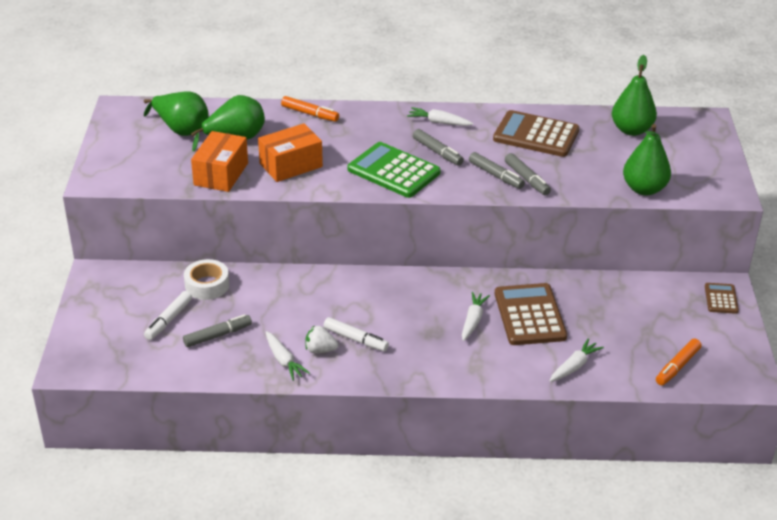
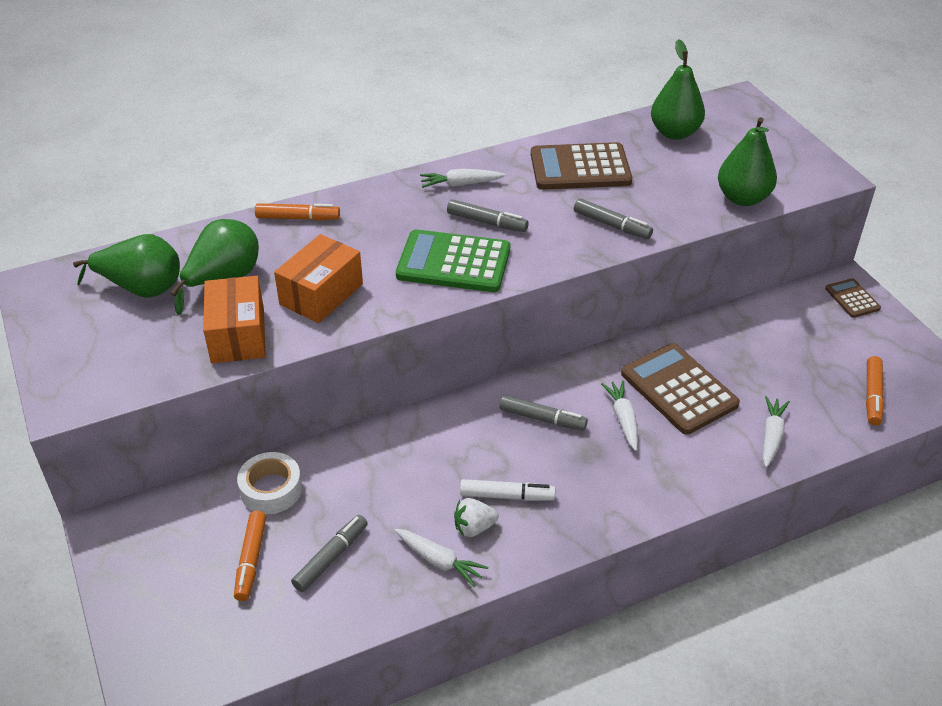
camera: 25 degrees left, 5 degrees up
(169, 320) = (251, 560): white marker -> orange marker
(495, 175) = (574, 231): grey marker -> grey marker (542, 418)

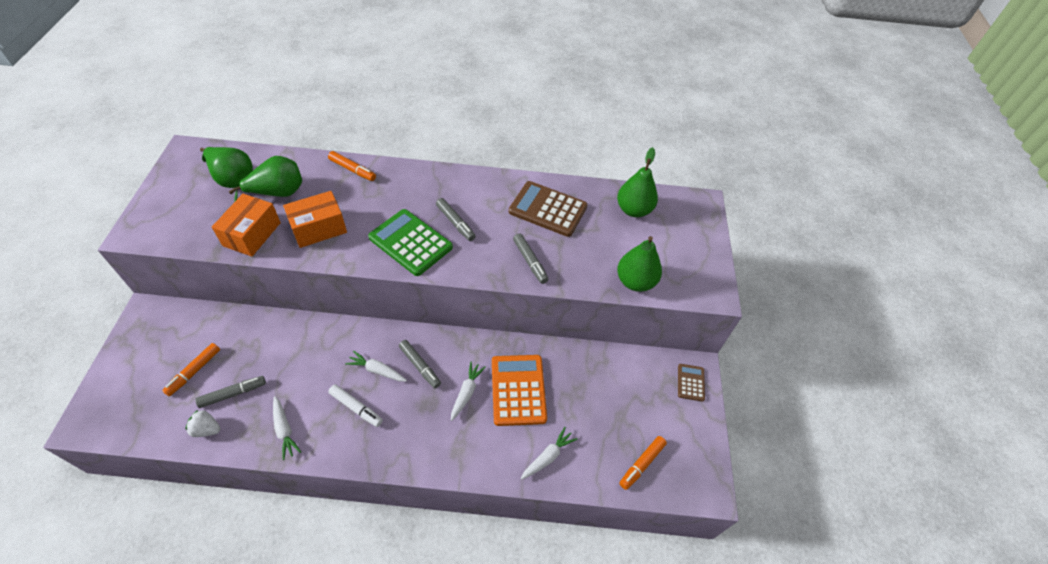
camera: 25 degrees right, 10 degrees up
(271, 489) = (240, 332): white tape -> none
(461, 184) = (464, 188): white carrot -> white carrot (377, 370)
(474, 528) = (321, 419): white strawberry -> white strawberry (207, 429)
(679, 389) = (518, 390): brown calculator -> orange calculator

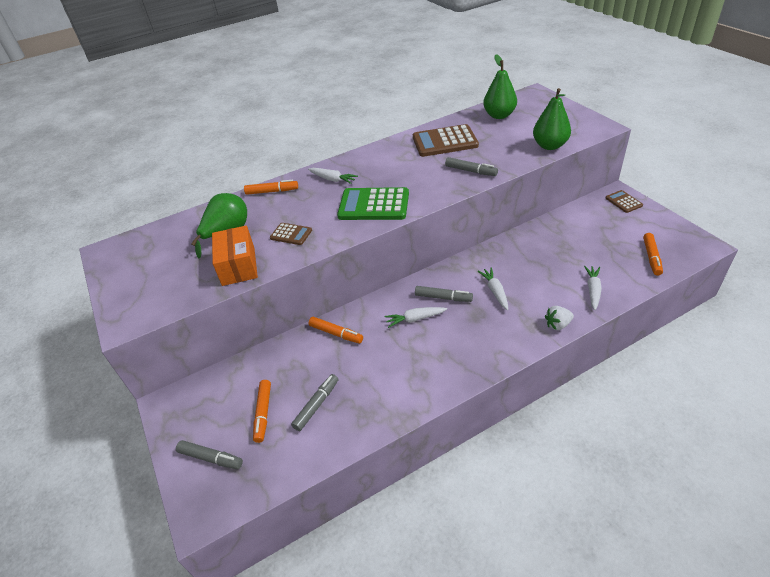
camera: 25 degrees left, 10 degrees down
(207, 429) = (323, 441): white strawberry -> white strawberry (557, 325)
(233, 178) = (174, 245): green pear -> none
(284, 430) = (389, 398): white carrot -> white carrot (332, 179)
(308, 338) = (336, 333): none -> orange marker
(319, 228) = (291, 234): orange box -> brown calculator
(356, 408) = (428, 349): white marker -> none
(455, 223) = (391, 179): grey marker -> grey marker (210, 458)
(518, 390) = (527, 269): orange calculator -> none

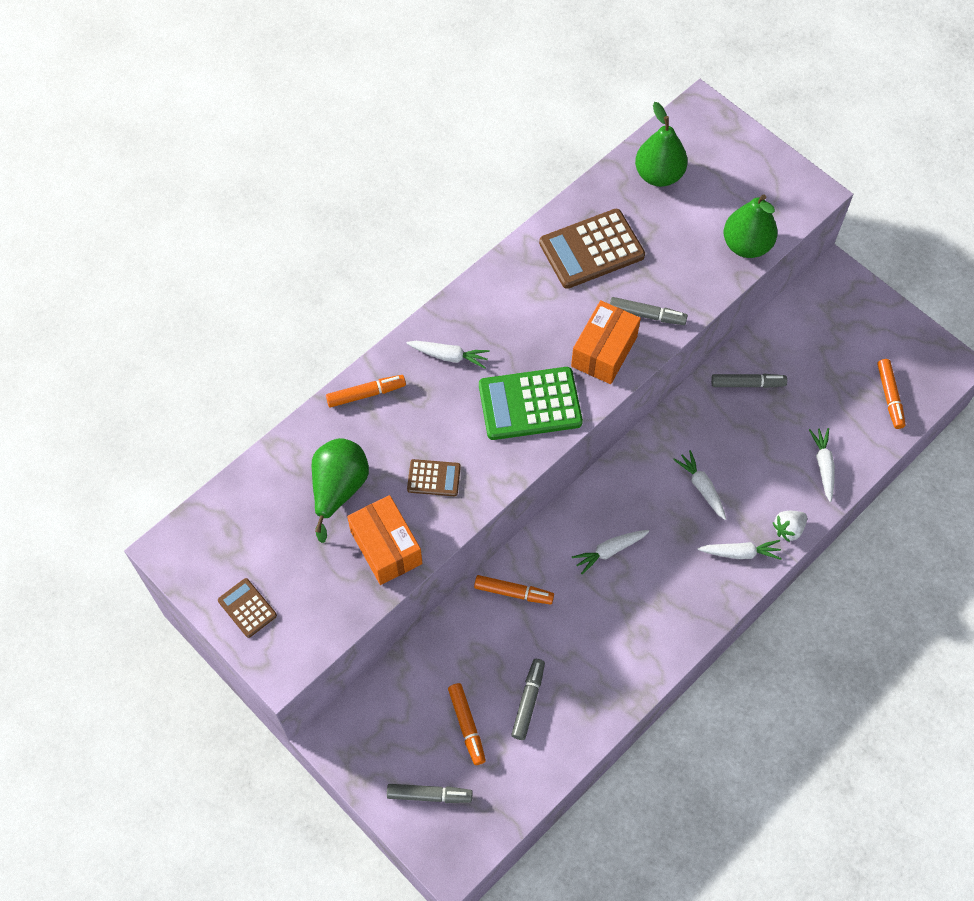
camera: 20 degrees left, 20 degrees up
(435, 185) = (604, 351): none -> orange box
(443, 297) = (636, 509): grey marker -> grey marker (747, 384)
(515, 334) = (740, 553): none -> white carrot
(623, 202) = (845, 292): brown calculator -> brown calculator (247, 608)

